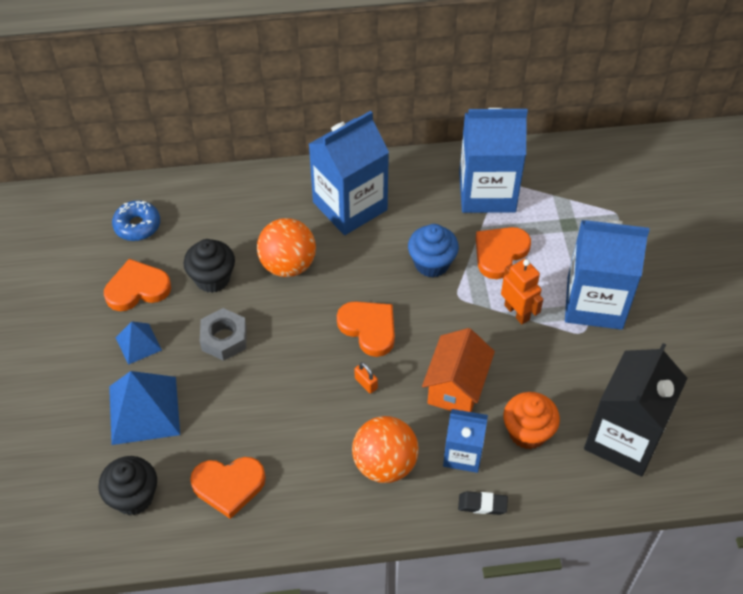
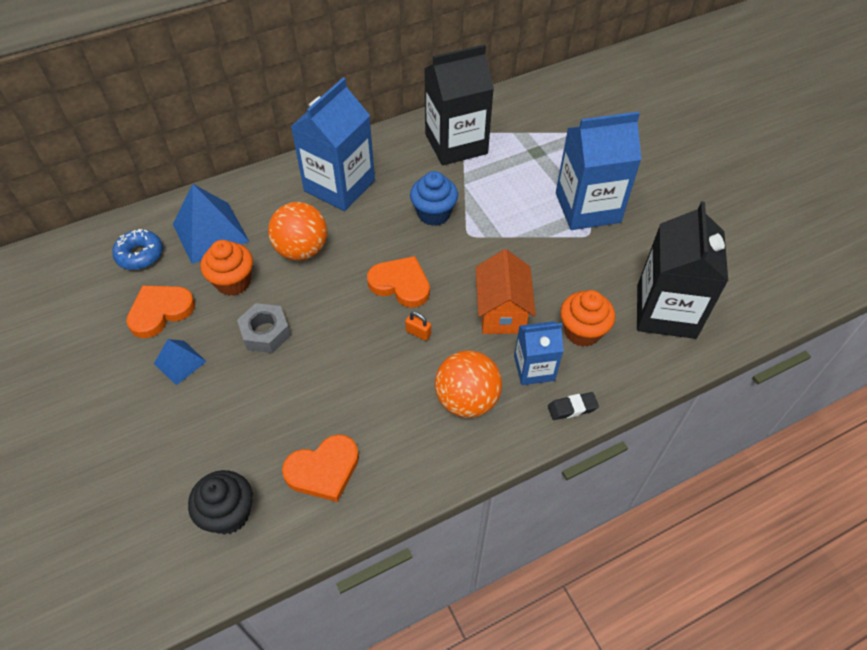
camera: 20 degrees left, 0 degrees up
(144, 410) = (208, 424): blue pyramid -> blue pyramid (210, 232)
(212, 278) = (233, 282): black cupcake -> orange cupcake
(487, 192) = (456, 144): blue carton -> black carton
(500, 253) = (489, 189): orange heart -> none
(517, 312) = (526, 233): orange robot -> none

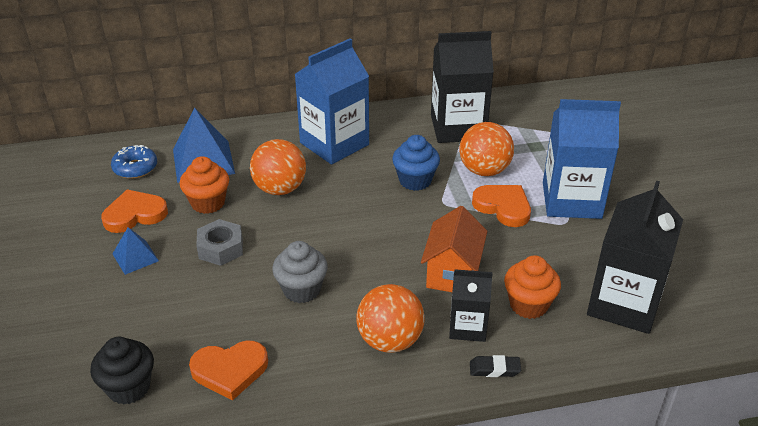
camera: 15 degrees right, 15 degrees down
(363, 363) = (301, 290): none -> grey cupcake
(400, 284) = (362, 232): orange heart -> orange heart (503, 207)
(418, 333) = (363, 275): orange padlock -> none
(496, 189) = (484, 170): none -> orange ball
(534, 368) = (467, 327): blue carton -> black carton

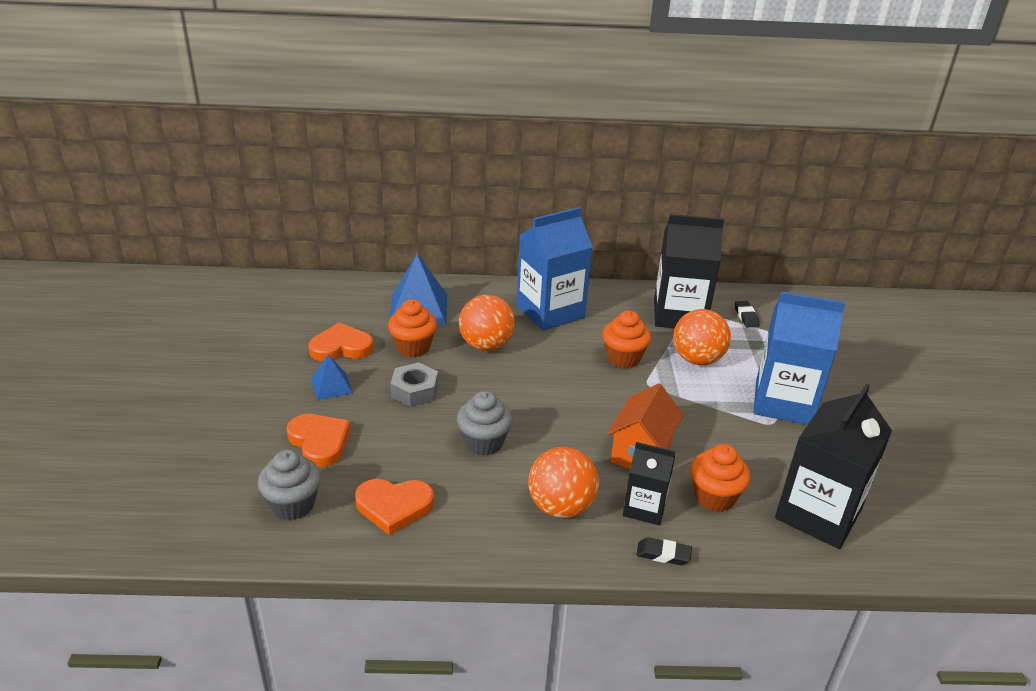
camera: 10 degrees right, 5 degrees down
(129, 387) = (293, 505): black cupcake -> grey cupcake
(135, 168) = (353, 305): blue donut -> none
(415, 180) = (623, 358): blue cupcake -> orange cupcake
(503, 207) = (709, 398): orange heart -> orange heart (319, 442)
(520, 119) = (746, 317): none -> black eraser

